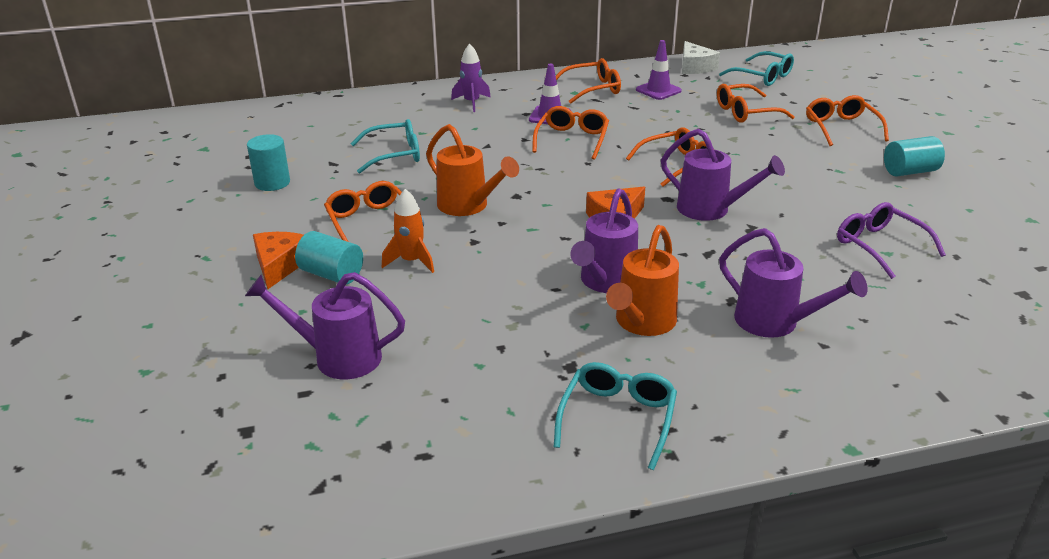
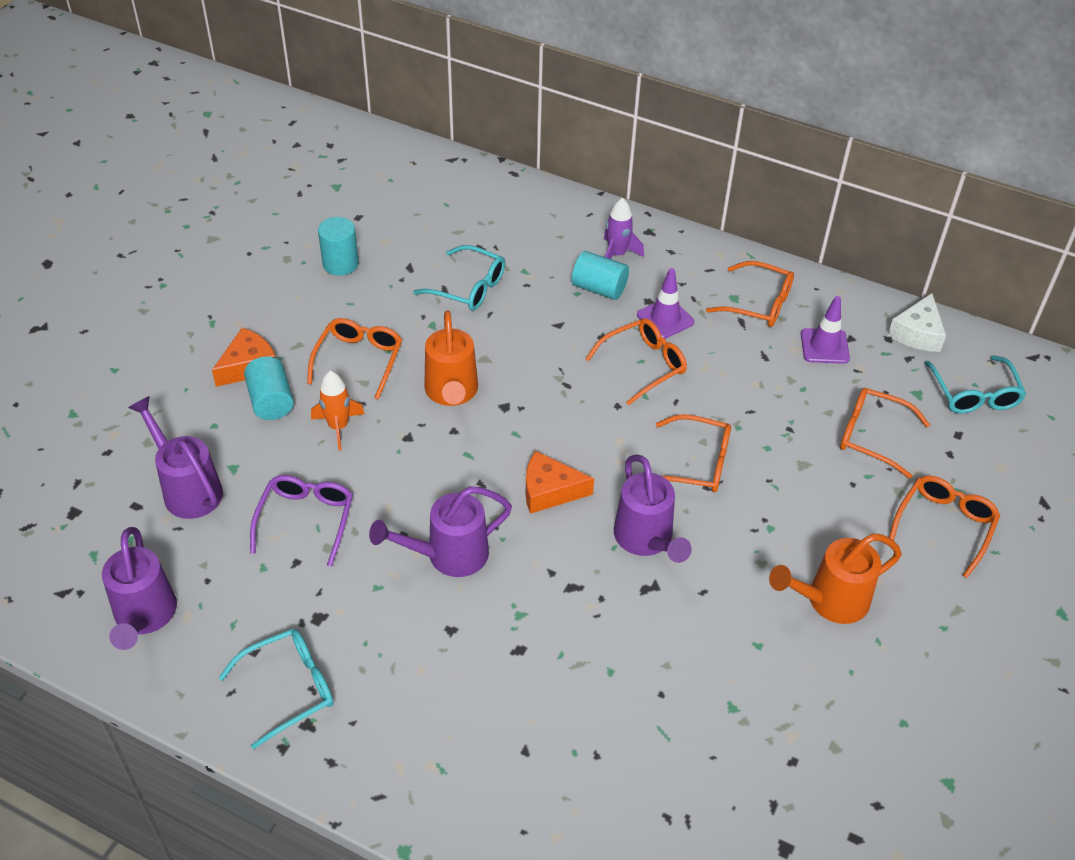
camera: 40 degrees right, 15 degrees up
(642, 323) = (420, 618): orange watering can -> orange watering can (830, 601)
(775, 323) = (520, 699): purple watering can -> purple watering can (144, 617)
(880, 246) = (737, 695): purple glasses -> purple glasses (306, 520)
(909, 171) = (922, 633): turquoise cylinder -> turquoise cylinder (599, 288)

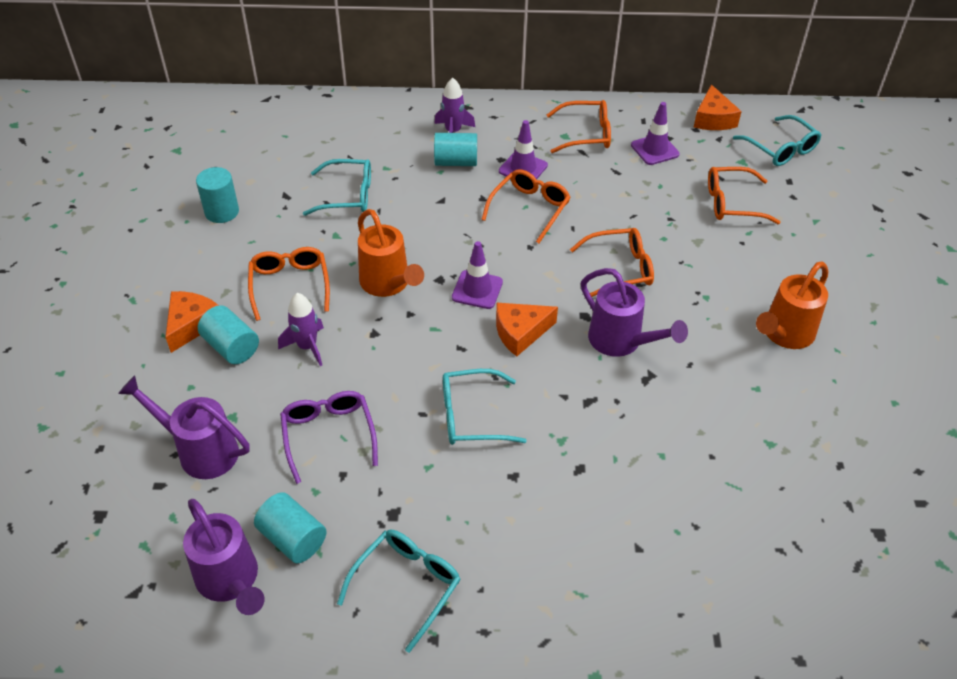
camera: 25 degrees left, 0 degrees up
(218, 602) = (293, 538): none -> turquoise cylinder
(338, 427) = (307, 347): orange rocket -> purple rocket
(448, 555) = (472, 416): purple watering can -> turquoise glasses
(535, 431) = (477, 290): none -> purple traffic cone
(917, 333) = (713, 119): white cheese -> orange cheese
(944, 526) = (824, 249): orange glasses -> none

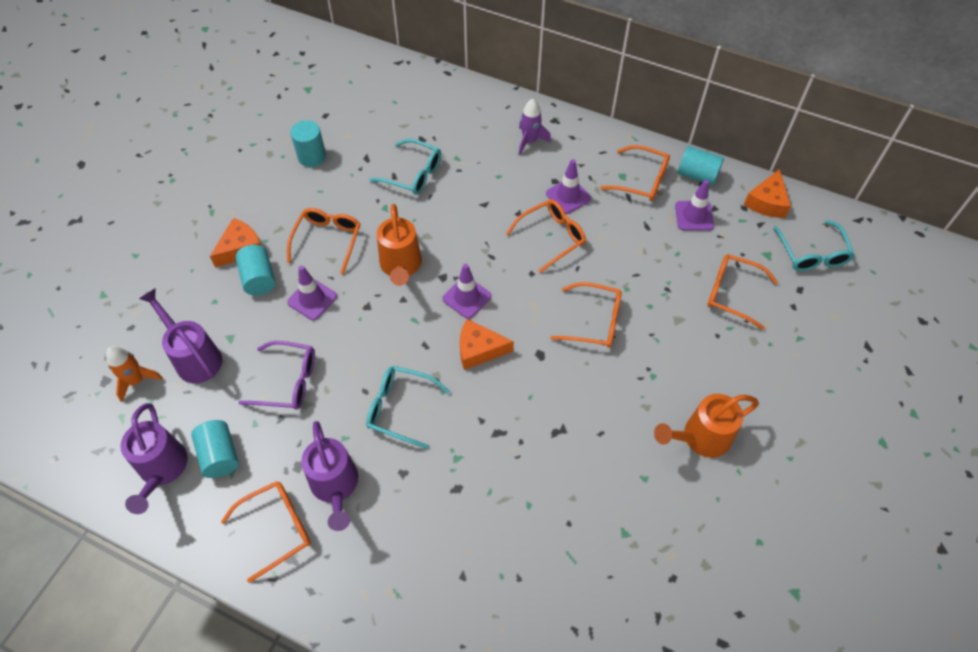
camera: 25 degrees right, 10 degrees up
(141, 500) = (136, 381): none -> orange rocket
(307, 347) = (312, 299): purple rocket -> purple traffic cone
(328, 435) = (288, 381): purple glasses -> purple glasses turned 90 degrees clockwise
(406, 585) = (277, 528): turquoise glasses -> orange glasses
(456, 162) = (516, 171): turquoise cylinder -> turquoise cylinder (697, 175)
(621, 341) = (555, 389): purple watering can -> purple watering can (335, 486)

